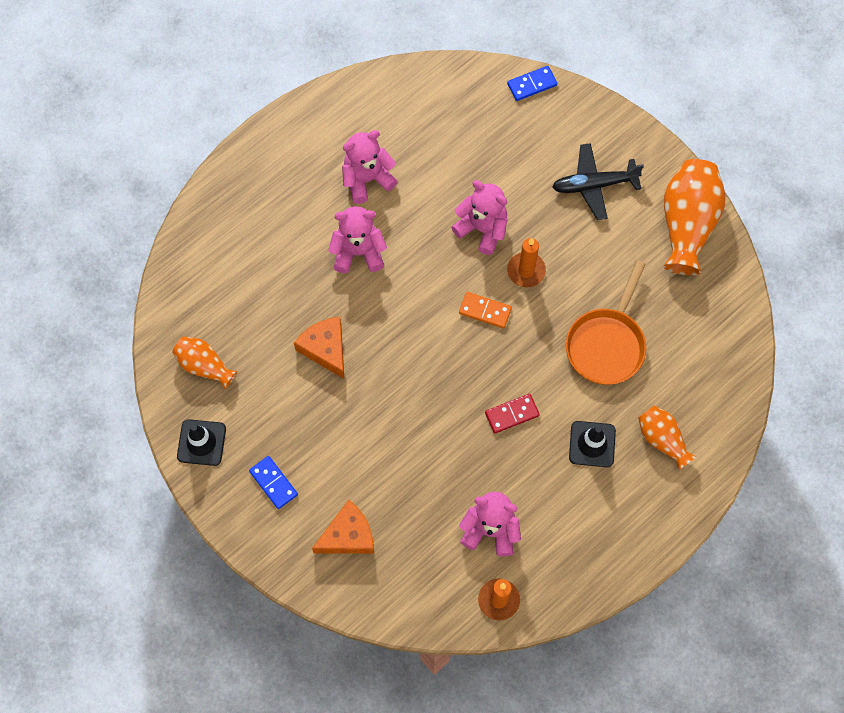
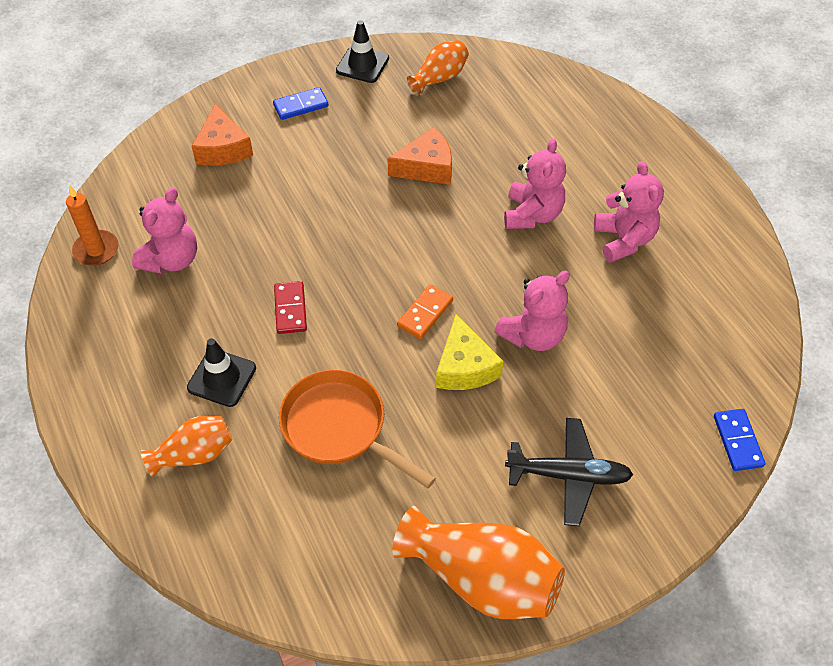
camera: 105 degrees right, 15 degrees down
(526, 271) = (465, 367): orange candle -> yellow cheese
(594, 185) = (569, 475): black plane -> black plane turned 90 degrees clockwise

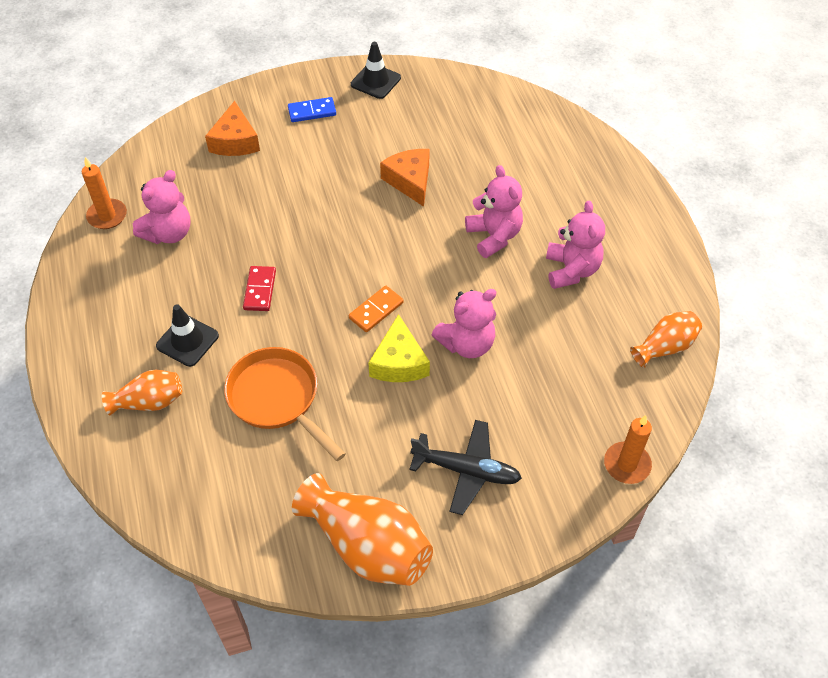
camera: 10 degrees right, 0 degrees up
(426, 167) = (410, 181): orange cheese -> orange cheese turned 105 degrees counterclockwise
(439, 78) = (442, 102): orange vase -> orange vase (665, 347)
(532, 214) = (494, 236): pink teddy bear -> pink teddy bear turned 45 degrees counterclockwise
(737, 441) = (627, 464): blue domino -> orange candle

